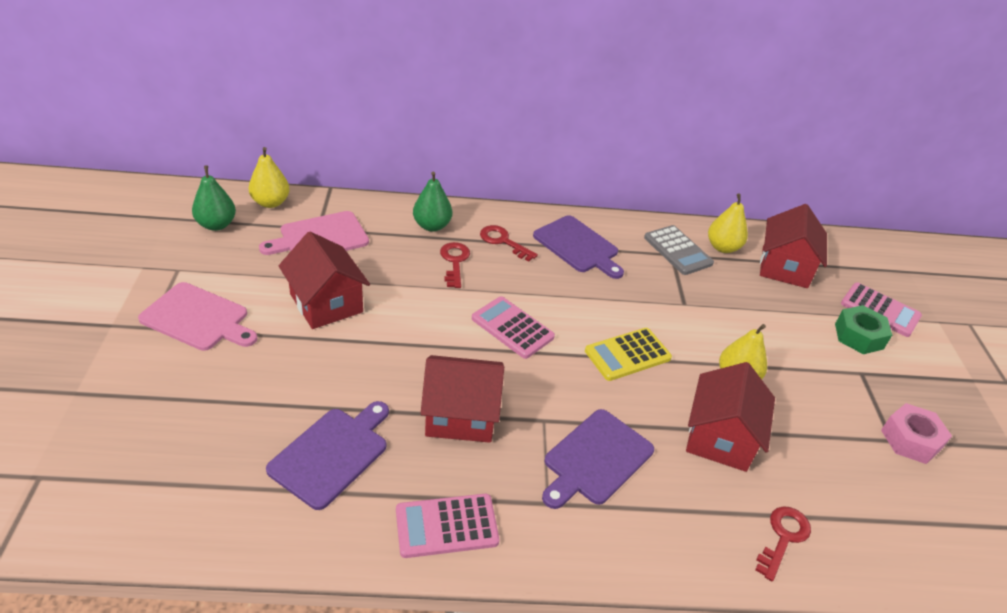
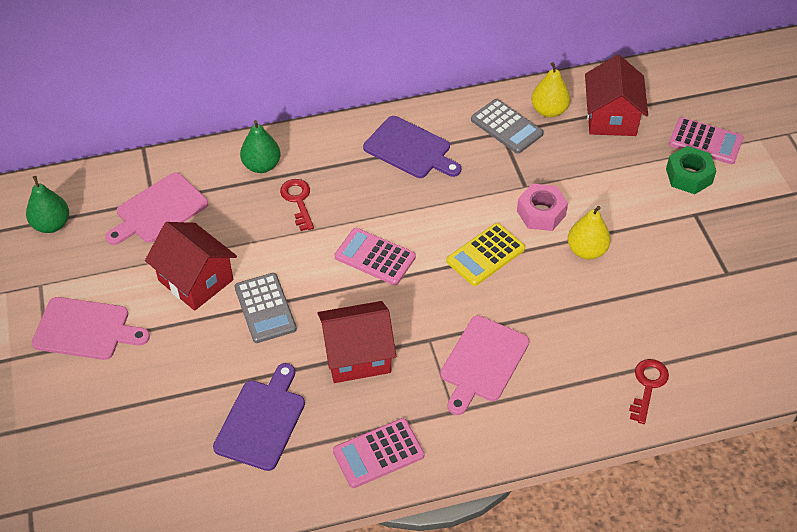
camera: 10 degrees left, 10 degrees up
(271, 202) = (92, 183): yellow pear -> none
(383, 345) = (265, 308): none -> grey calculator
(503, 241) = (337, 164): red key -> none
(596, 459) = (482, 362): purple cutting board -> pink cutting board
(720, 438) = (582, 313): red house -> none
(910, 440) = (742, 269): pink nut -> pink nut (541, 213)

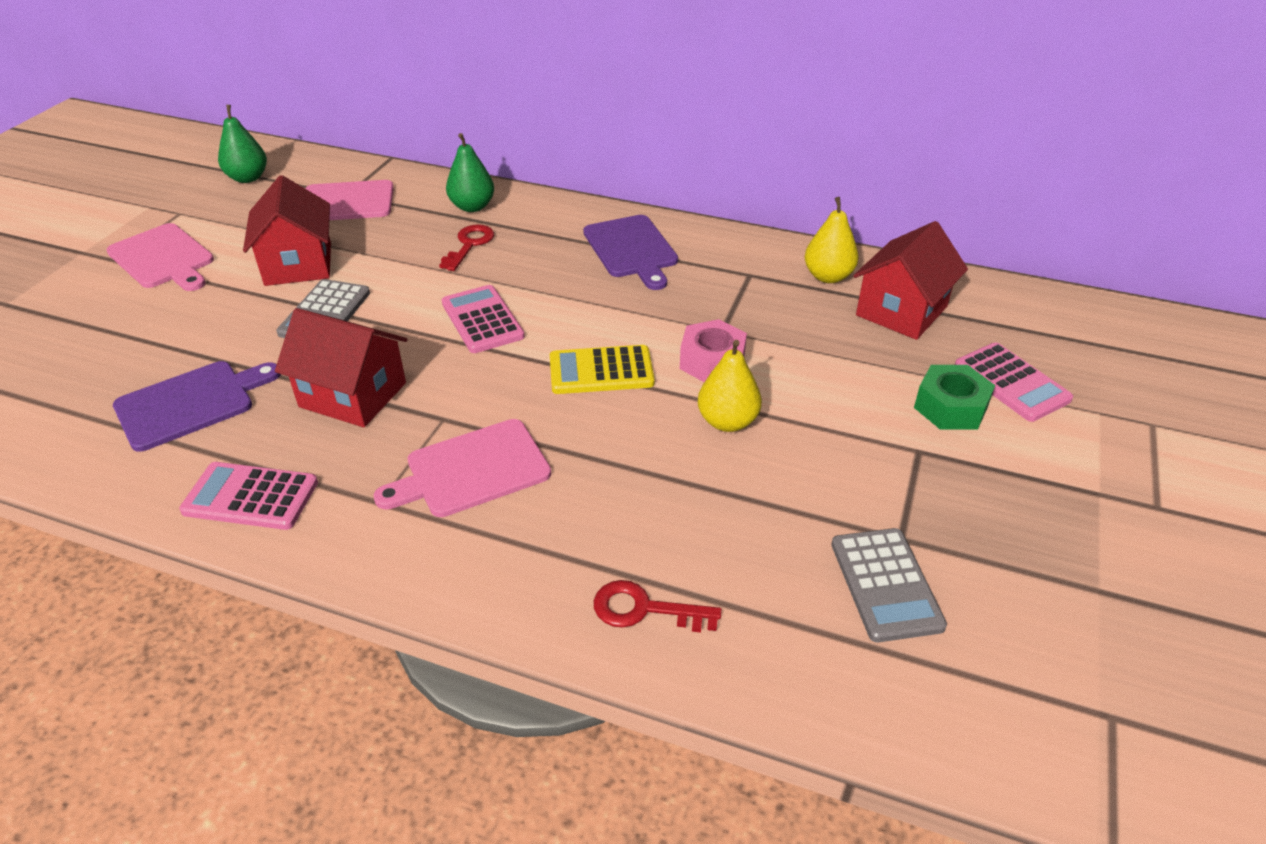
camera: 35 degrees right, 10 degrees down
(506, 127) = (761, 271): grey calculator -> grey calculator (885, 584)
(648, 386) = (644, 609): red key -> red key turned 135 degrees counterclockwise

